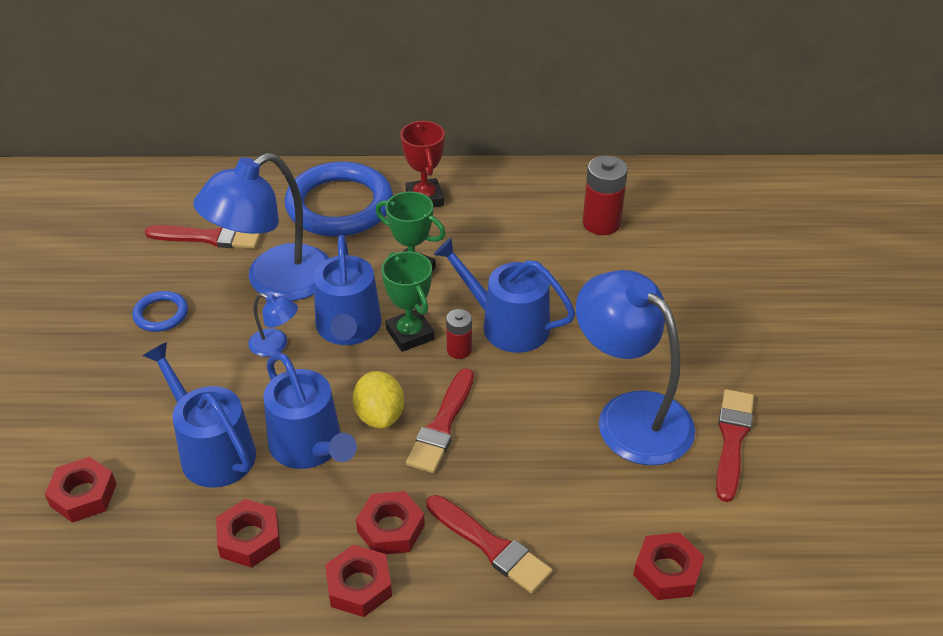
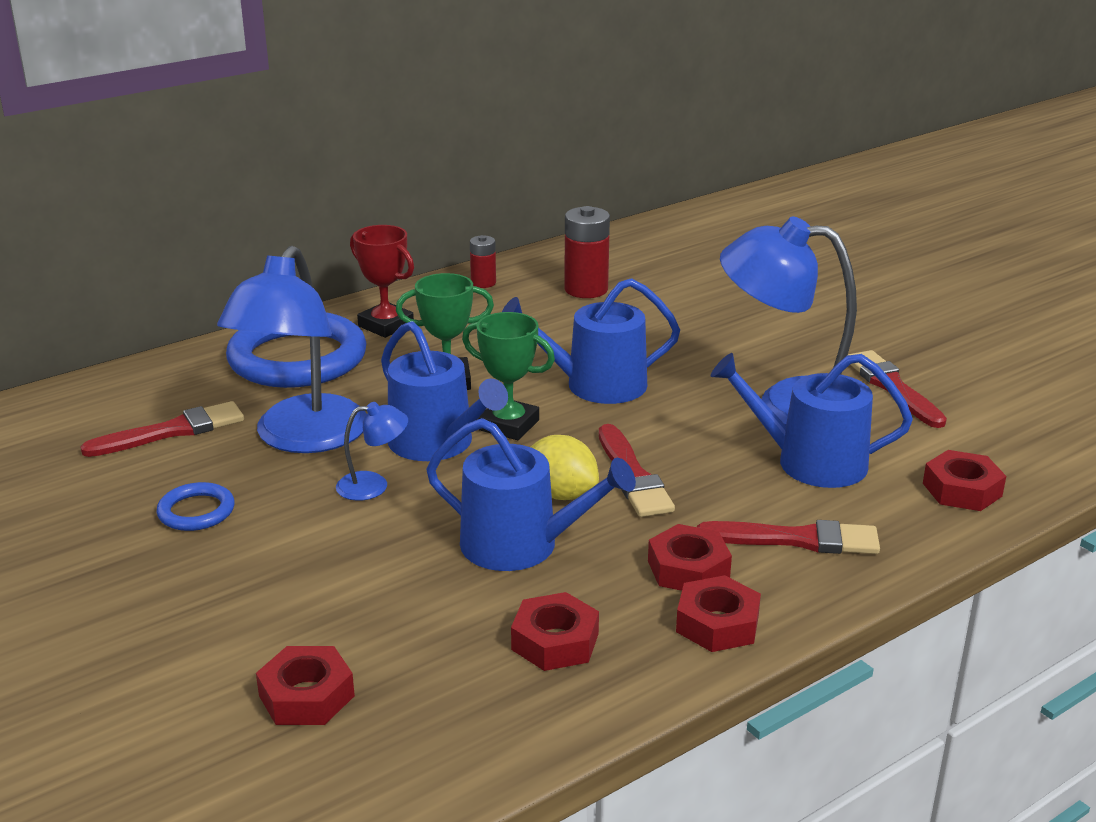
camera: 35 degrees left, 15 degrees down
(212, 450) = (415, 593): blue watering can -> blue watering can (809, 462)
(459, 350) = (574, 418): red battery -> red battery (483, 283)

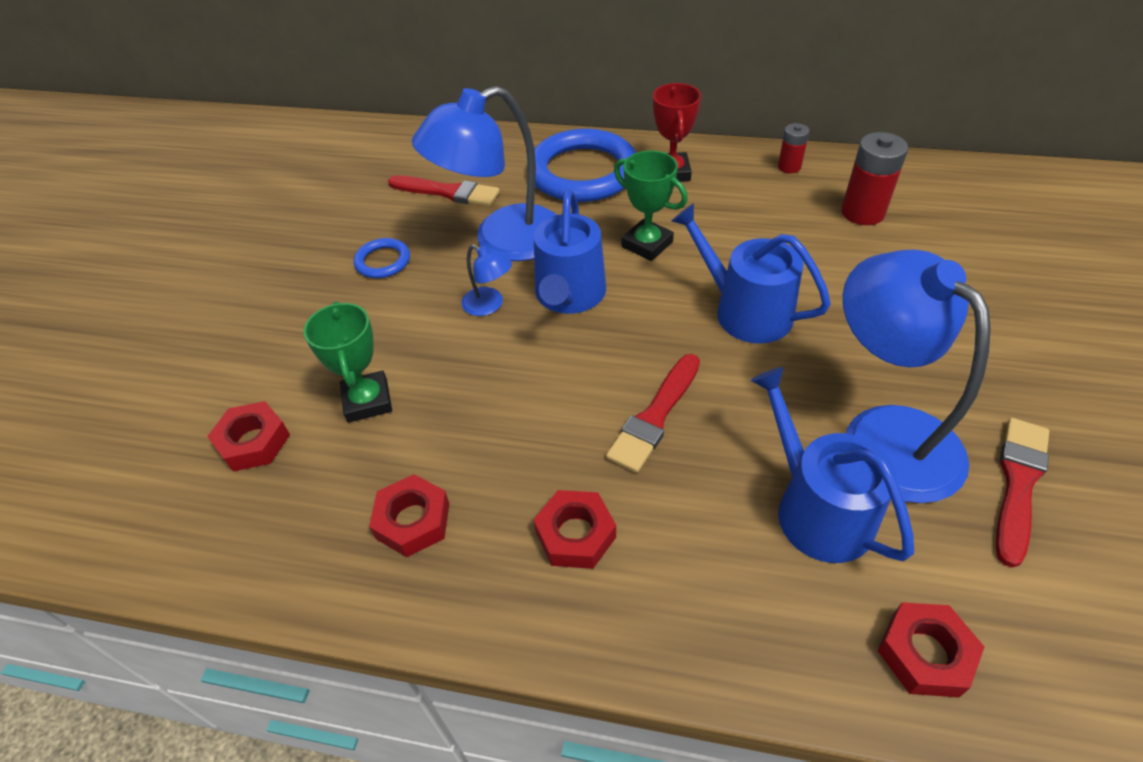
camera: 50 degrees right, 20 degrees up
(509, 425) = (634, 309): green trophy -> green trophy (367, 401)
(521, 545) = (502, 421): blue watering can -> none
(561, 494) = (586, 396): yellow lemon -> none
(717, 624) = (525, 603): red nut -> none
(797, 539) = (693, 578): red brush -> none

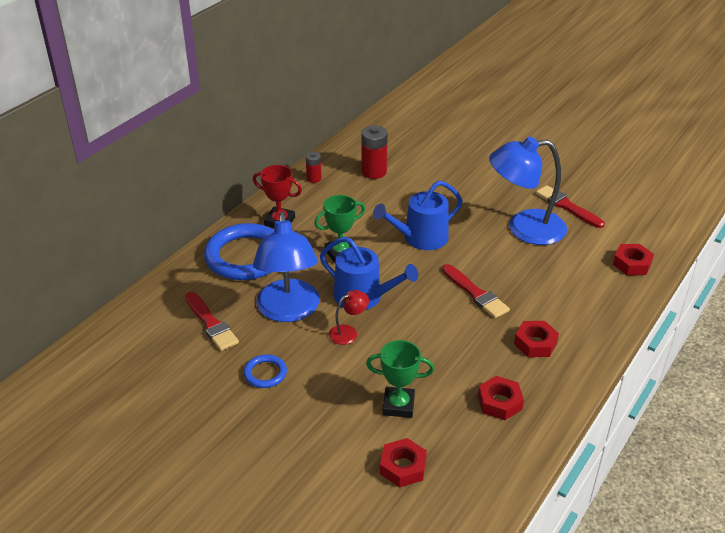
camera: 70 degrees left, 10 degrees down
(448, 192) = (211, 324): red brush -> red brush turned 105 degrees clockwise
(489, 305) = (348, 332): blue lamp -> red lamp
(816, 508) = (554, 264): blue watering can -> none

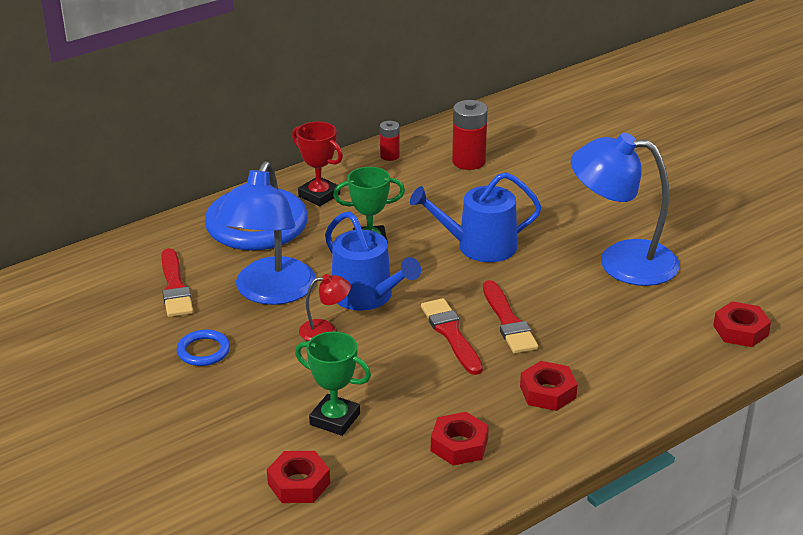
camera: 20 degrees right, 5 degrees down
(567, 206) = (697, 247): red brush -> red brush (451, 334)

